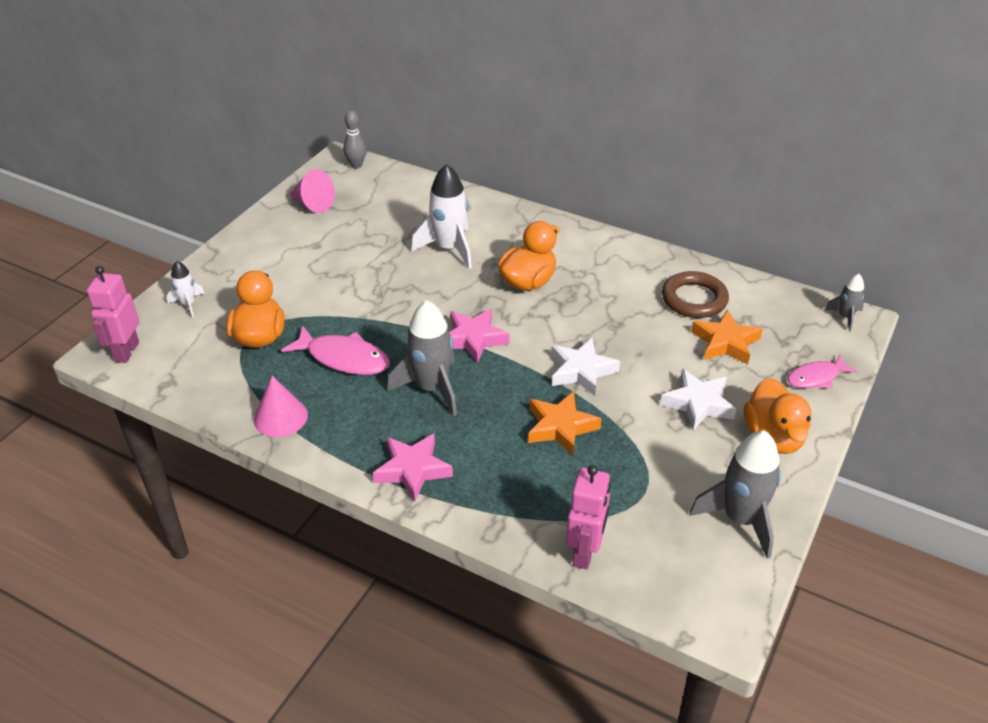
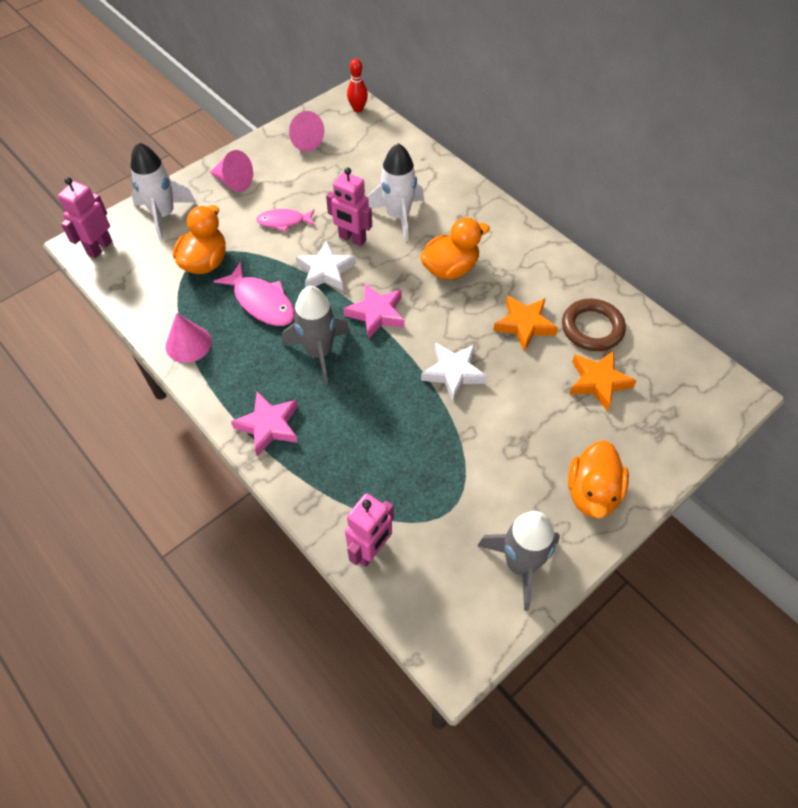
camera: 20 degrees right, 15 degrees up
(188, 304) = (163, 215): white rocket -> white rocket, size x1.92
(253, 256) = (233, 182): none -> pink cone
(356, 165) = (358, 109): grey bowling pin -> red bowling pin
(411, 279) = (352, 239): none -> pink robot
(560, 427) = (408, 423): orange star -> orange star (524, 325)
(698, 403) = (541, 437): white star -> white star (325, 271)
(816, 377) = (665, 444): pink fish -> pink fish (284, 221)
(845, 317) = (728, 388): grey rocket -> none

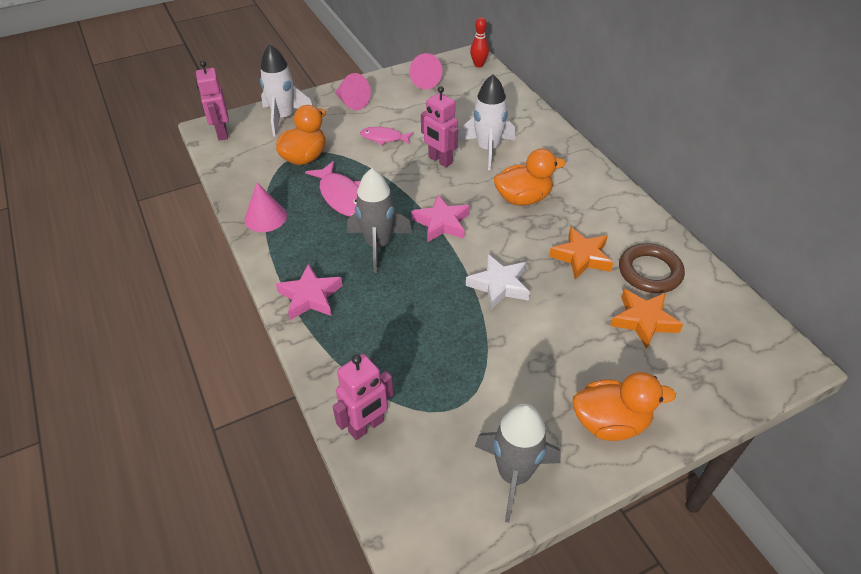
camera: 15 degrees right, 10 degrees down
(99, 248) = (222, 133): pink robot -> pink robot turned 60 degrees counterclockwise
(325, 271) = (407, 181): white star -> none
(592, 493) = (610, 423): orange duck -> orange duck turned 120 degrees counterclockwise

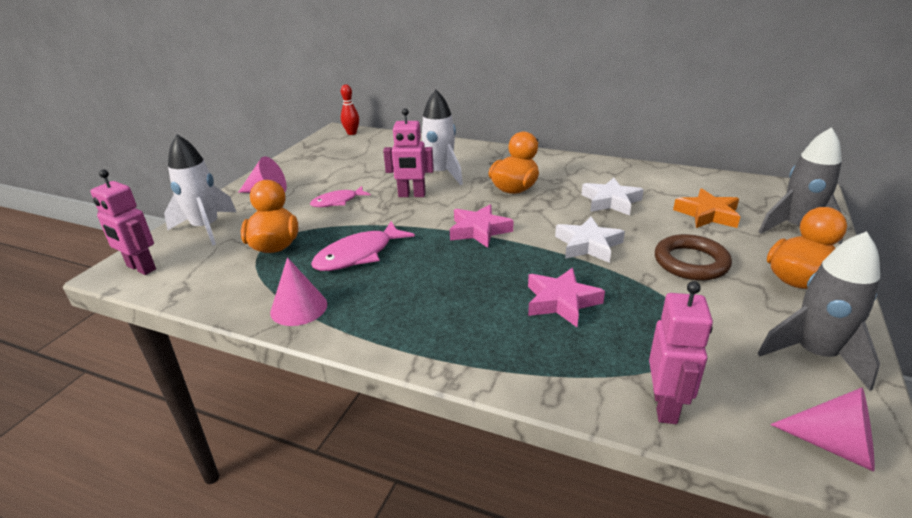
camera: 40 degrees left, 15 degrees down
(310, 296) = (446, 342): pink star -> pink star (561, 301)
(341, 196) = (358, 255): pink fish -> pink fish turned 120 degrees clockwise
(378, 245) = (449, 270): grey rocket -> grey rocket (797, 228)
(423, 81) = (318, 157): pink cone -> pink cone (834, 445)
(581, 257) = (610, 201): orange star -> white star
(650, 272) = (663, 189): brown ring -> brown ring (691, 262)

